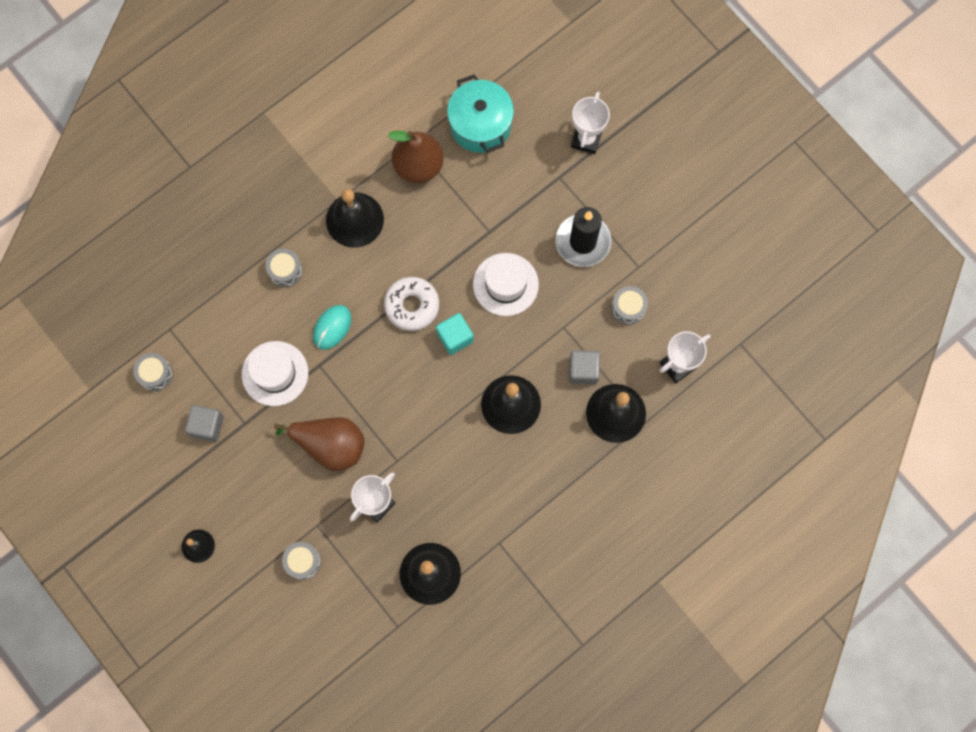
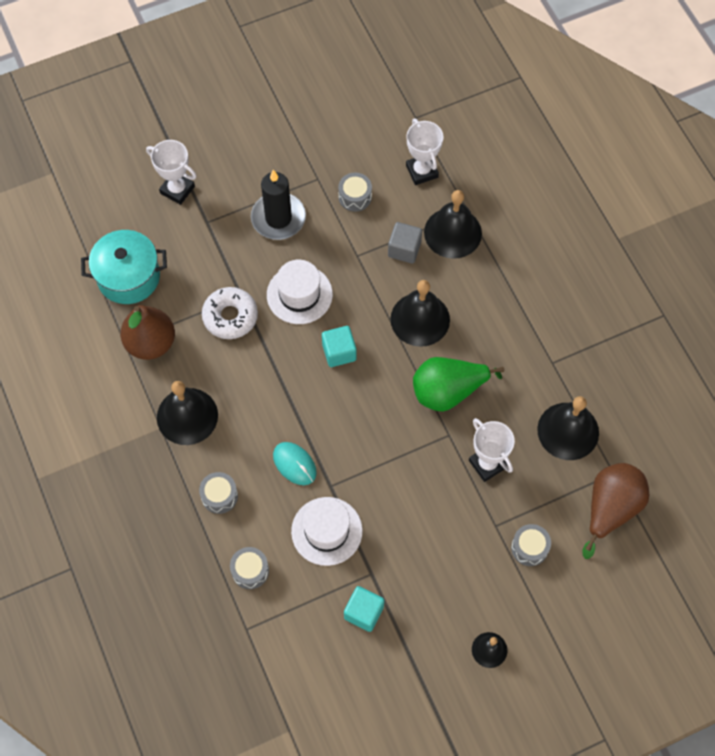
camera: 75 degrees left, 10 degrees down
(155, 374) = (292, 655): grey drum -> grey drum (250, 571)
(207, 426) = (364, 612): grey cube -> turquoise cube
(330, 445) = (416, 494): brown pear -> brown pear (610, 509)
(412, 306) = (295, 383): white donut -> white donut (230, 316)
(441, 449) = (448, 391): none -> green pear

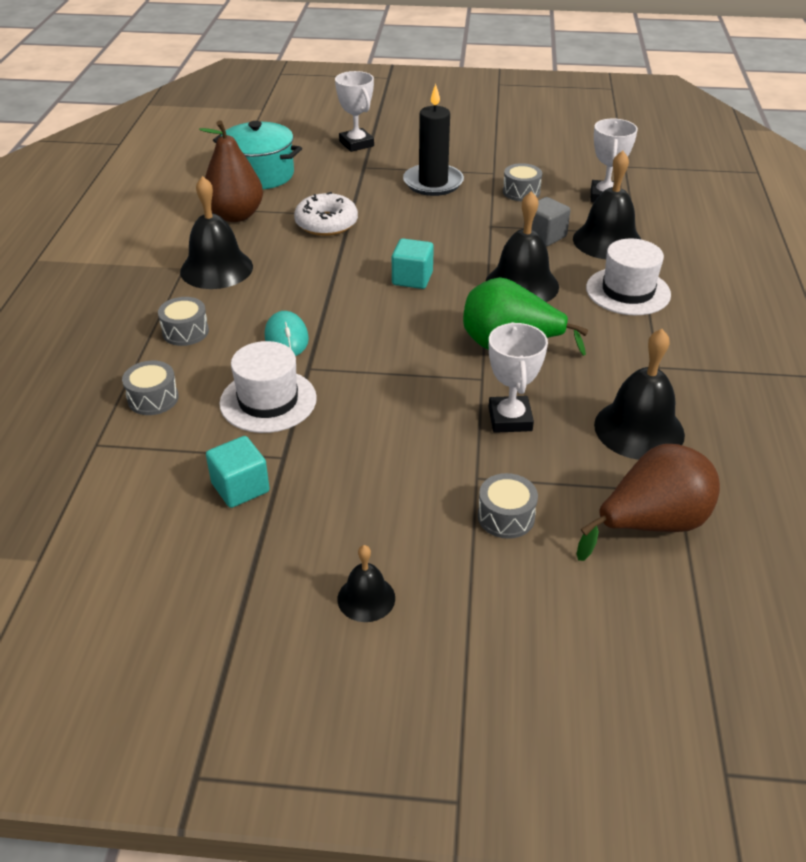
camera: 30 degrees right, 25 degrees down
(299, 294) = (408, 231): white hat -> white hat (628, 291)

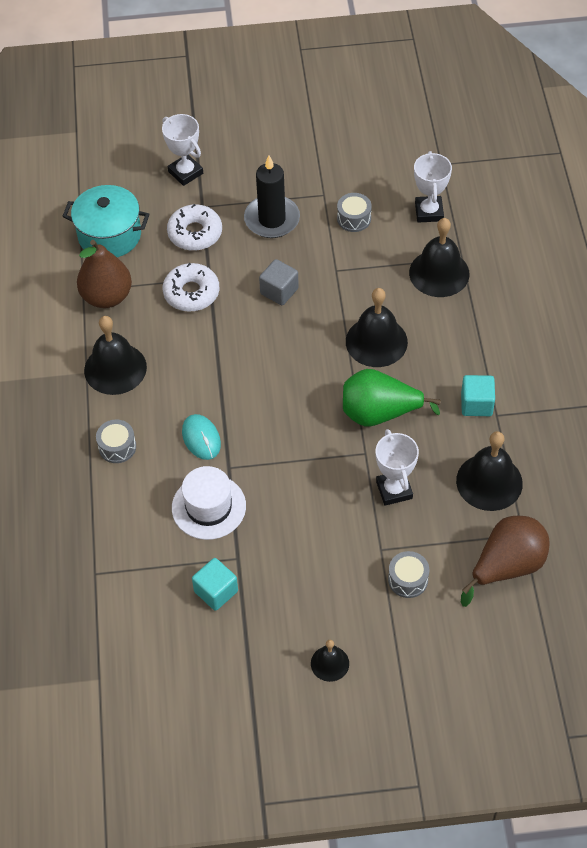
camera: 10 degrees left, 15 degrees up
(153, 398) = (119, 522): grey drum -> none
(348, 183) = (195, 233): none -> white donut
(412, 278) = (284, 350): turquoise cube -> turquoise cube (476, 404)
(544, 236) = (384, 276): grey cube -> grey cube (279, 291)
(628, 291) = (463, 334): white hat -> none

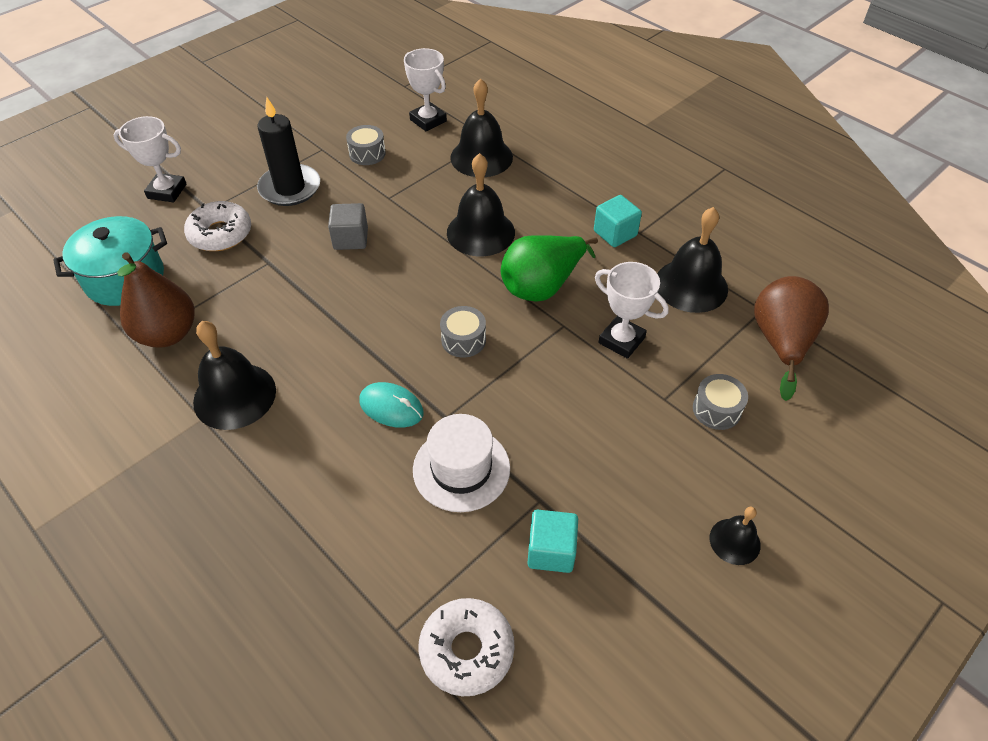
camera: 40 degrees left, 5 degrees down
(117, 447) = (304, 472): grey drum -> grey drum (463, 340)
(191, 293) = (261, 284): white donut -> white donut (466, 650)

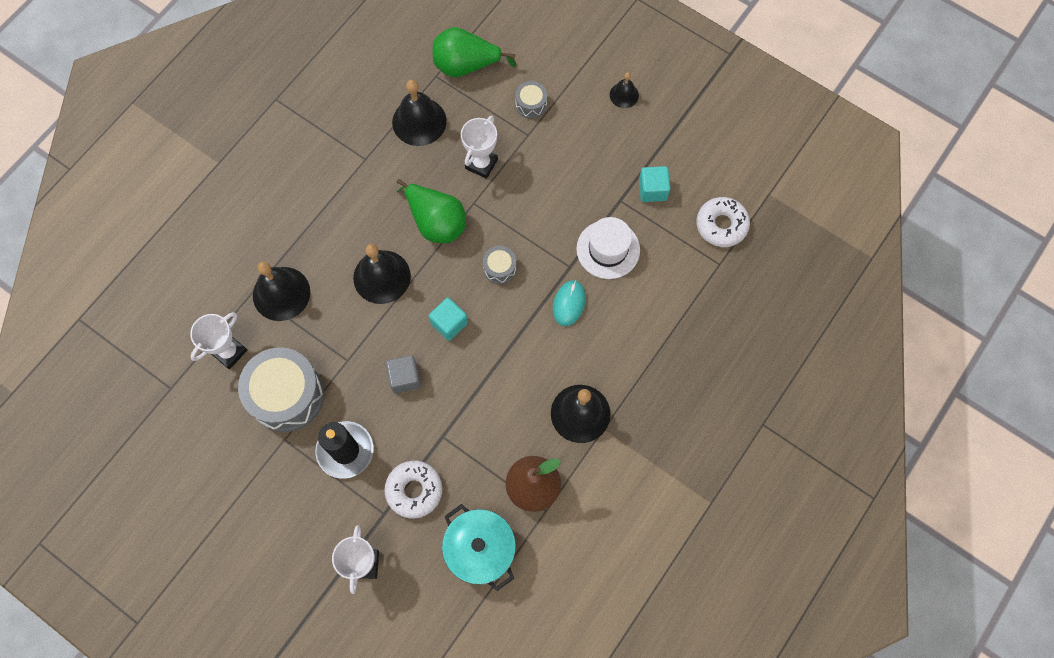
camera: 100 degrees left, 20 degrees up
(367, 153) = (287, 395): grey drum -> grey drum, size x2.16
(615, 233) = (369, 176): turquoise cube -> turquoise cube (449, 323)
(781, 343) = (466, 66): brown pear -> green pear

